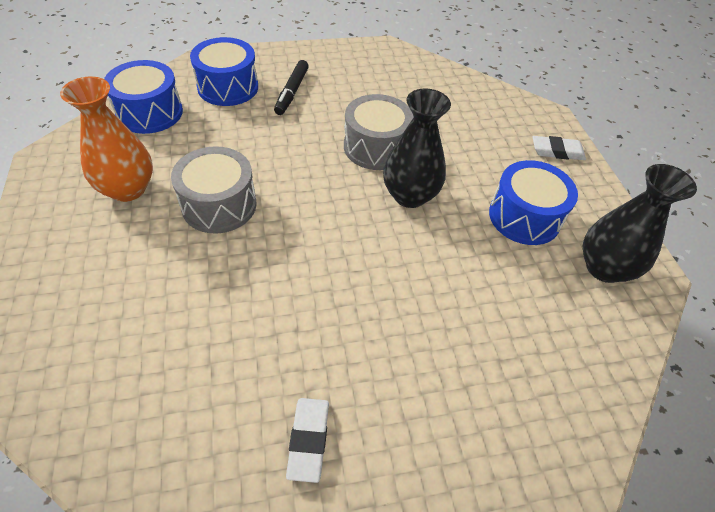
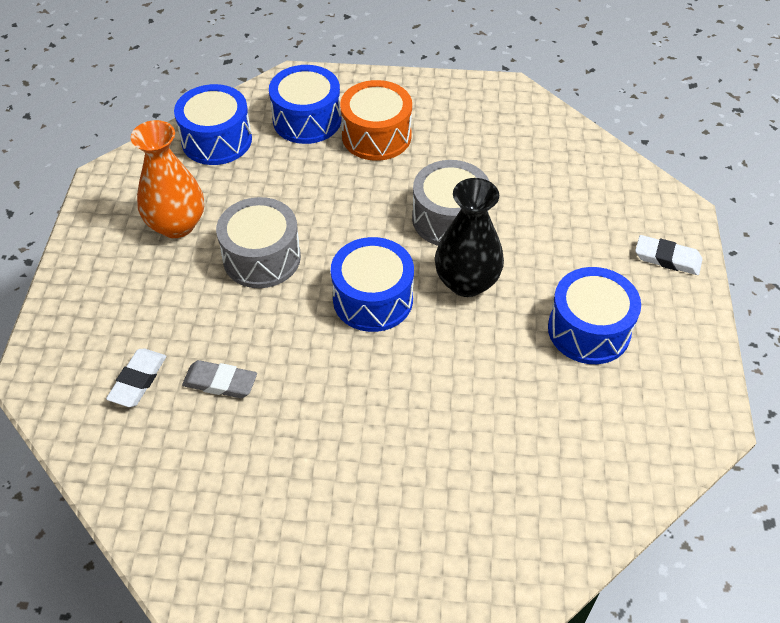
camera: 20 degrees right, 0 degrees up
(209, 330) = (220, 382): none -> grey eraser
(292, 92) = (376, 136): black marker -> orange drum
(308, 440) = (282, 499): white eraser -> white eraser (138, 380)
(333, 224) = (373, 299): none -> blue drum
(604, 268) = (655, 404): black vase -> none

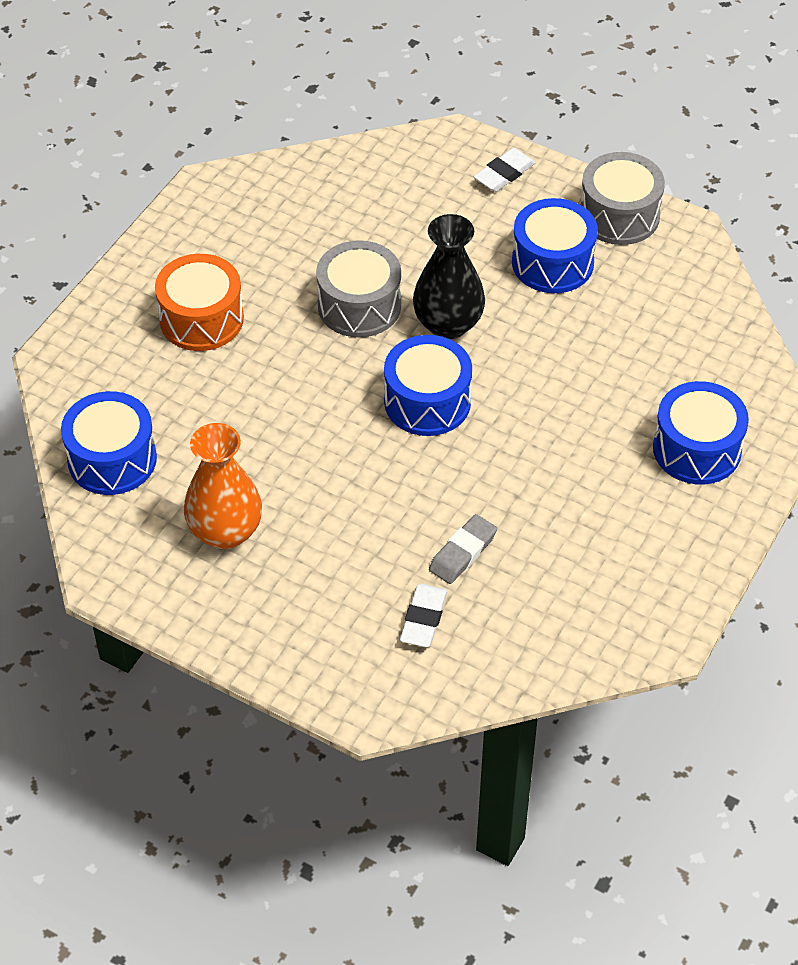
camera: 65 degrees left, 0 degrees up
(138, 380) = (423, 619): white eraser -> white eraser turned 60 degrees clockwise
(262, 258) = (319, 472): grey drum -> grey drum (619, 215)
(307, 120) = (134, 369): blue drum -> blue drum (697, 449)

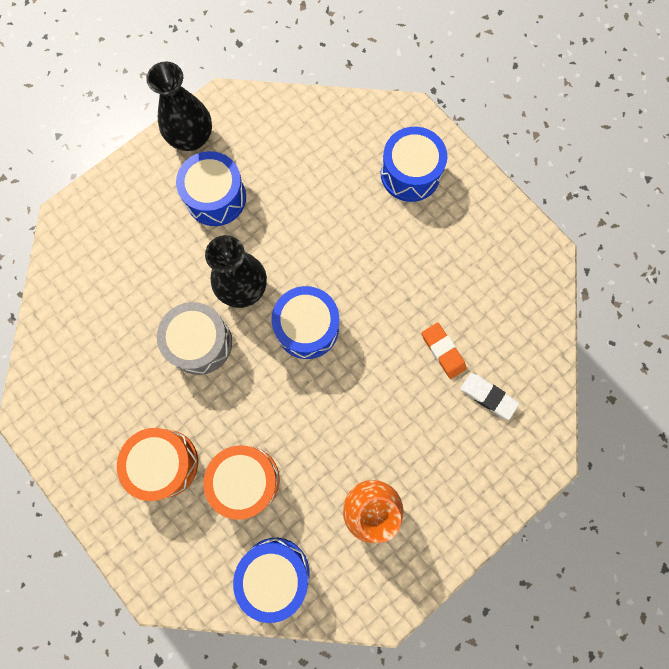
camera: 70 degrees left, 25 degrees up
(211, 399) = (245, 480): none -> orange drum
(462, 552) = (443, 351): grey eraser -> orange eraser
(504, 174) = (117, 196): white eraser -> none
(619, 215) = (191, 138): grey drum -> black vase

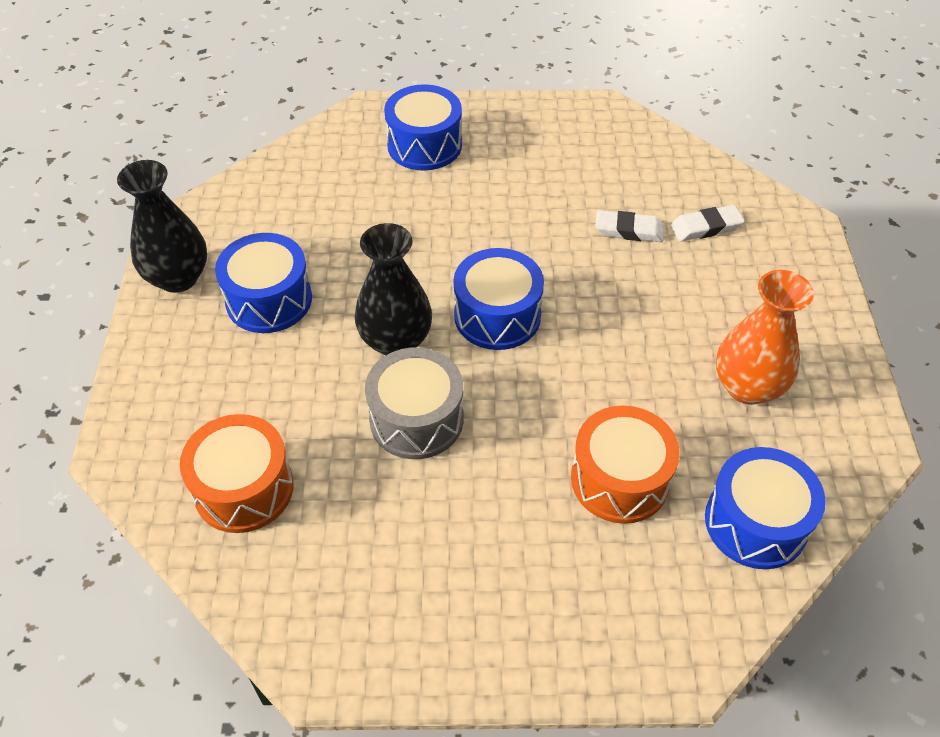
camera: 50 degrees left, 25 degrees down
(164, 463) = (527, 549): orange drum -> orange drum (244, 488)
(443, 351) = (629, 230): orange eraser -> white eraser

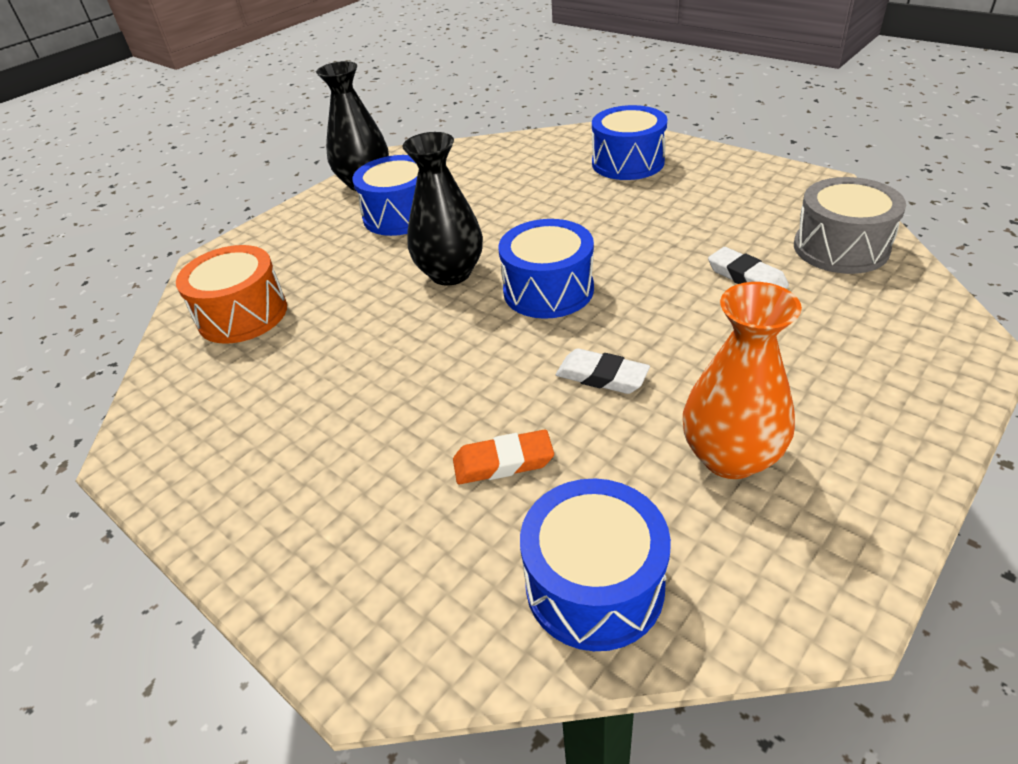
camera: 45 degrees right, 10 degrees down
(416, 419) = (400, 330): grey drum -> grey drum (840, 248)
(619, 479) = (503, 462): orange drum -> orange eraser
(706, 227) = (837, 304): white eraser -> white eraser (602, 376)

